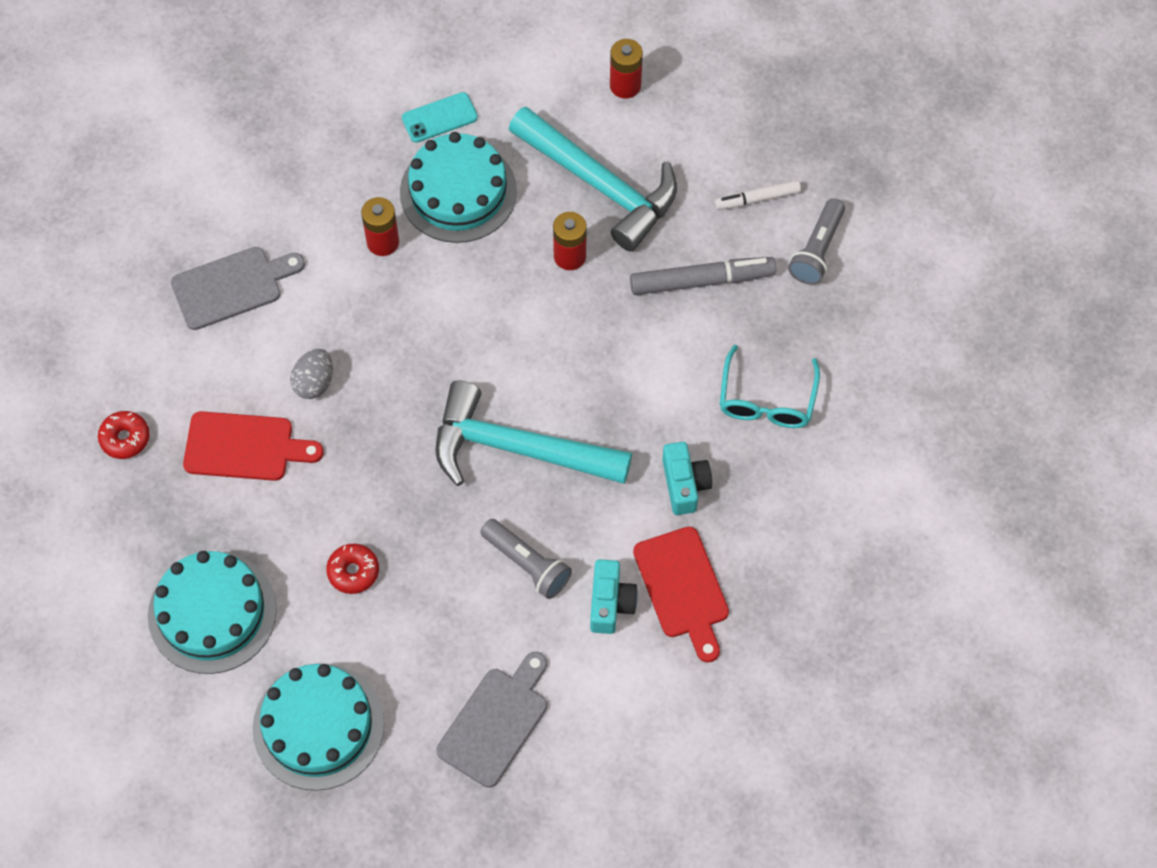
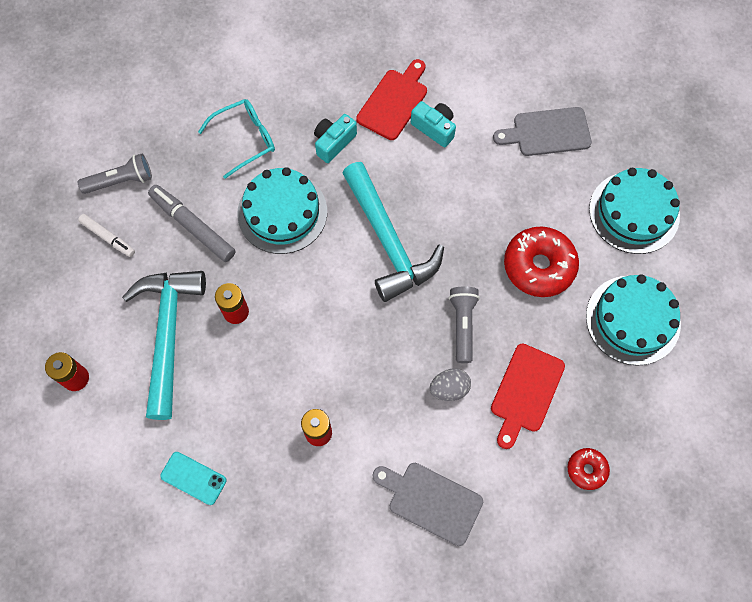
camera: 130 degrees left, 5 degrees up
(245, 447) = (525, 392): red cutting board -> red cutting board turned 120 degrees counterclockwise
(353, 571) = (539, 266): red donut -> red donut, size x1.93
(458, 191) = (242, 417): turquoise cake -> turquoise cake (282, 212)
(527, 564) = (451, 183): grey flashlight -> grey flashlight (462, 325)
(610, 603) = (434, 128): turquoise camera -> turquoise camera turned 75 degrees clockwise

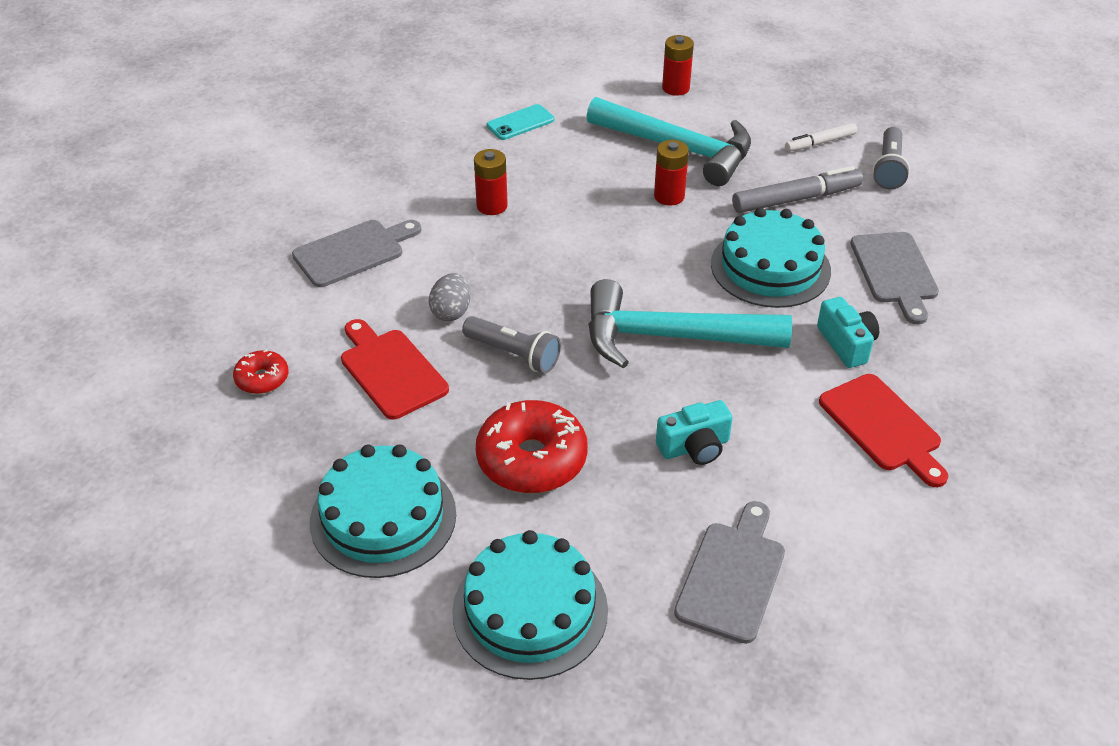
camera: 120 degrees right, 25 degrees down
(245, 139) = (894, 272): turquoise glasses -> grey cutting board
(434, 128) = (814, 450): turquoise camera -> turquoise camera (694, 447)

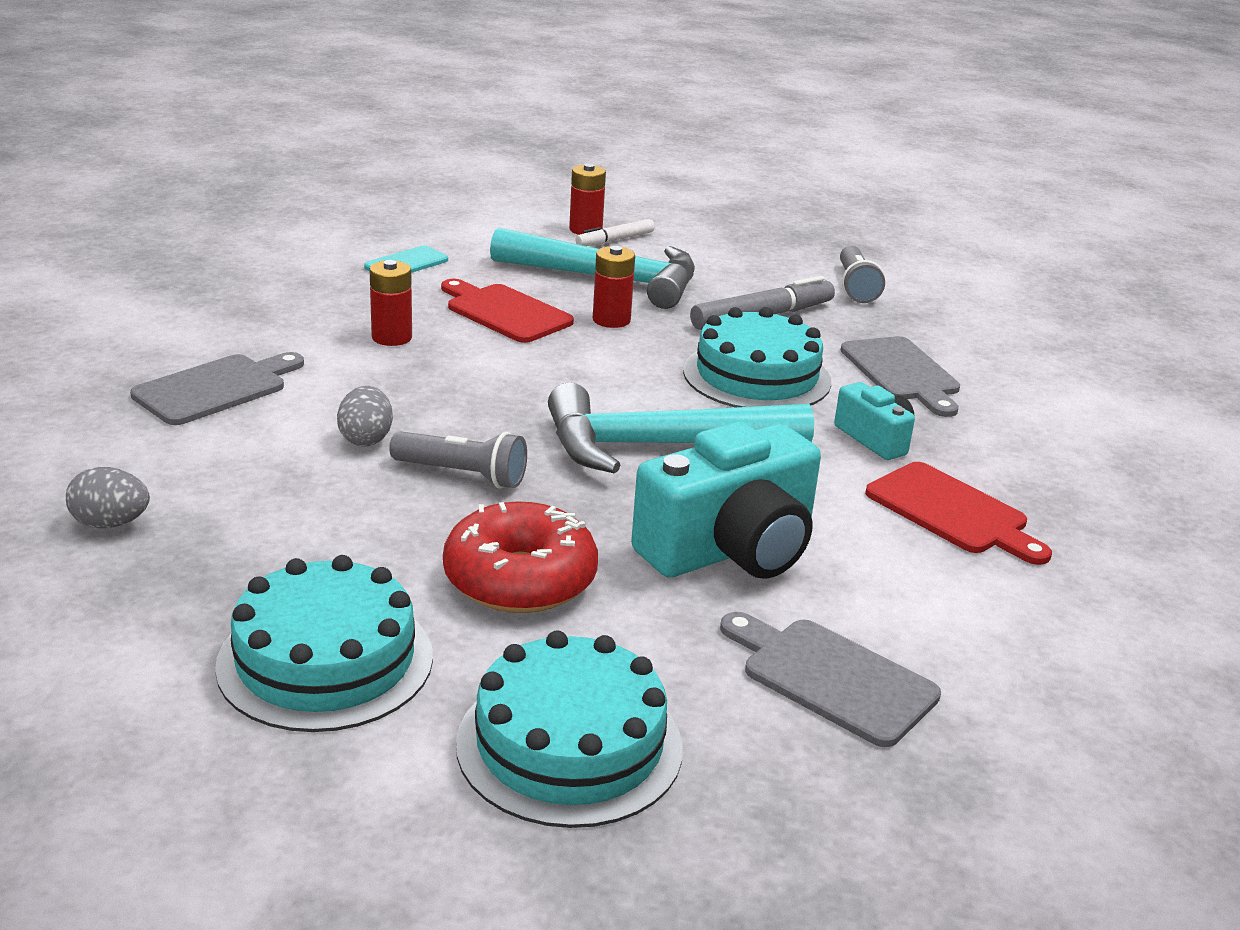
camera: 15 degrees left, 15 degrees down
(262, 379) = (111, 523): red donut -> grey egg
(391, 370) = (297, 502): red cutting board -> red cutting board (505, 312)
(694, 447) = (730, 549): turquoise camera -> turquoise camera, size x1.93
(733, 576) = (831, 677): grey cutting board -> grey cutting board turned 60 degrees counterclockwise
(820, 143) = (770, 269): white marker -> white marker (615, 240)

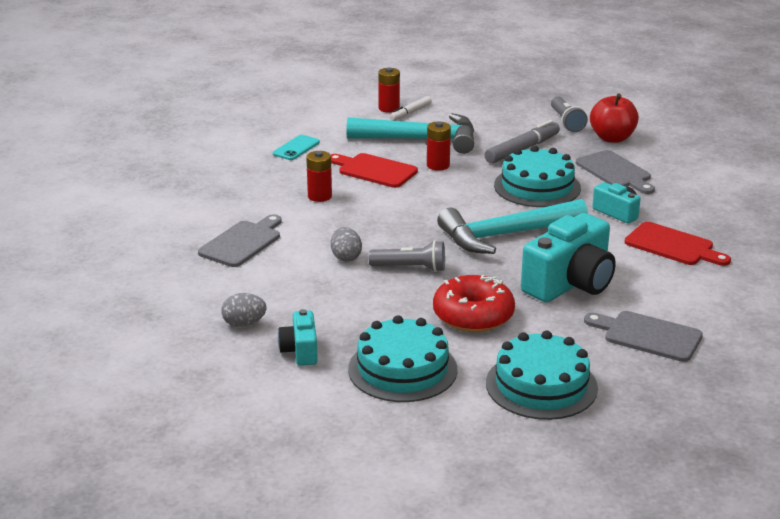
camera: 10 degrees left, 0 degrees up
(168, 590) = (300, 351): none -> turquoise camera
(920, 321) = (612, 138): none -> red apple

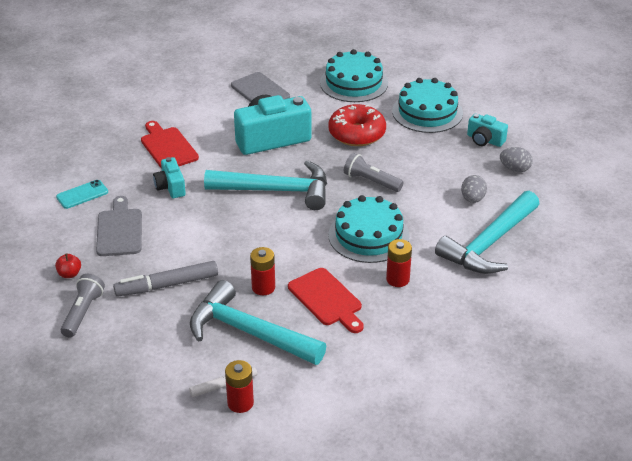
camera: 155 degrees left, 10 degrees up
(243, 242) = (489, 244): grey cutting board -> turquoise hammer
(296, 148) = (384, 360): turquoise phone -> turquoise phone (82, 194)
(300, 351) = (484, 140): turquoise camera -> turquoise camera turned 105 degrees clockwise
(346, 257) = (413, 205): grey egg -> grey egg (472, 199)
(537, 187) = (202, 233): turquoise cake -> turquoise cake (368, 235)
(612, 138) = (69, 274): red apple -> red apple, size x0.50

